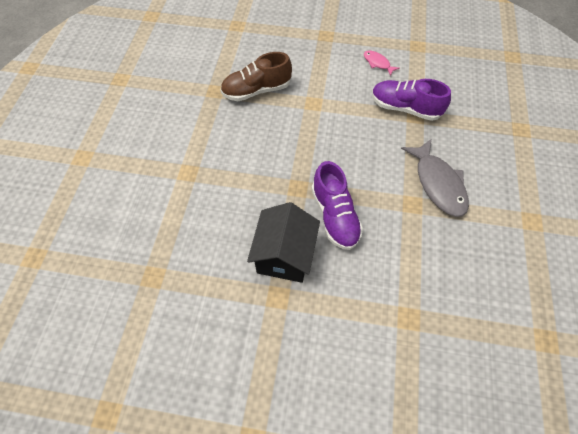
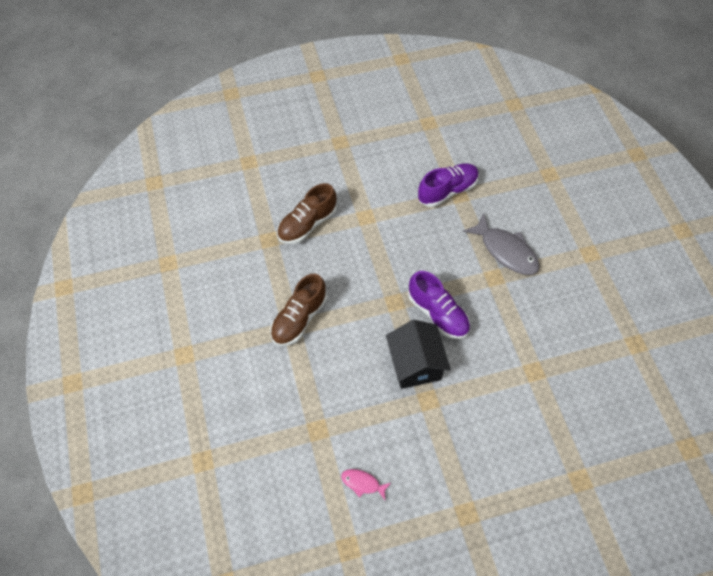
camera: 25 degrees left, 0 degrees up
(200, 167) = (299, 318): none -> brown shoe
(377, 63) = (402, 154): pink fish -> pink fish (362, 483)
(405, 108) = (447, 191): purple shoe -> purple shoe turned 150 degrees clockwise

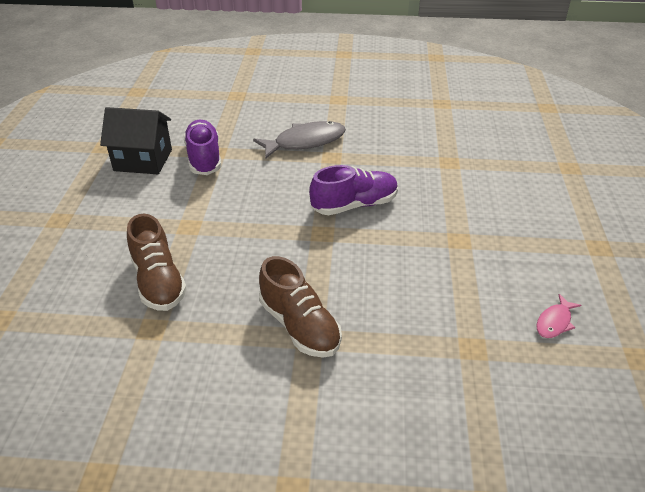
camera: 70 degrees left, 20 degrees down
(415, 364) = (411, 238): black house -> black house (143, 160)

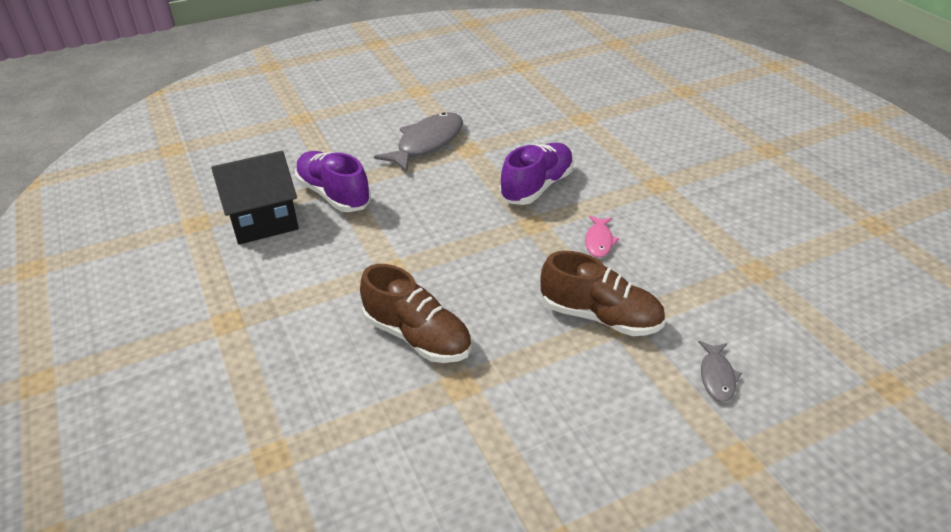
camera: 30 degrees left, 0 degrees up
(343, 417) = (717, 376): none -> grey fish
(554, 322) = (794, 223): pink fish -> pink fish (599, 241)

